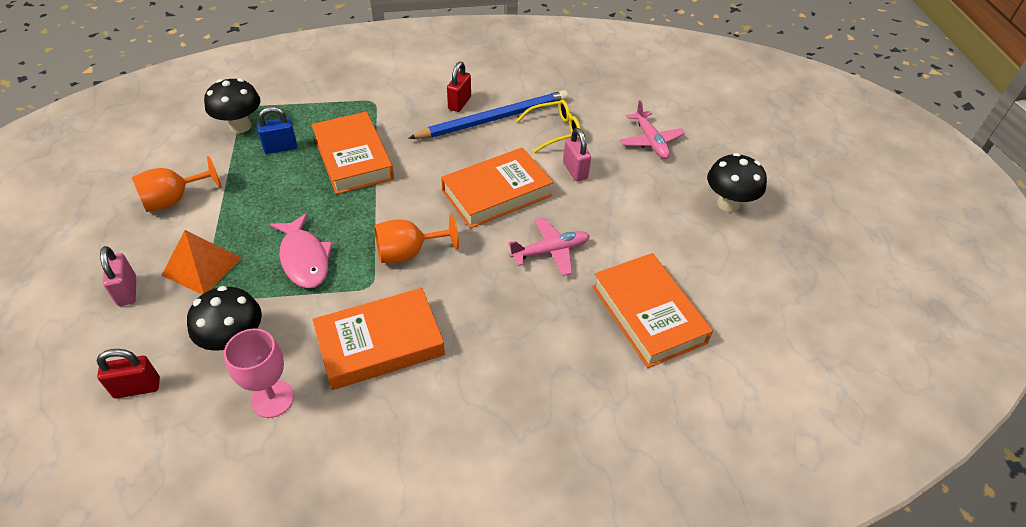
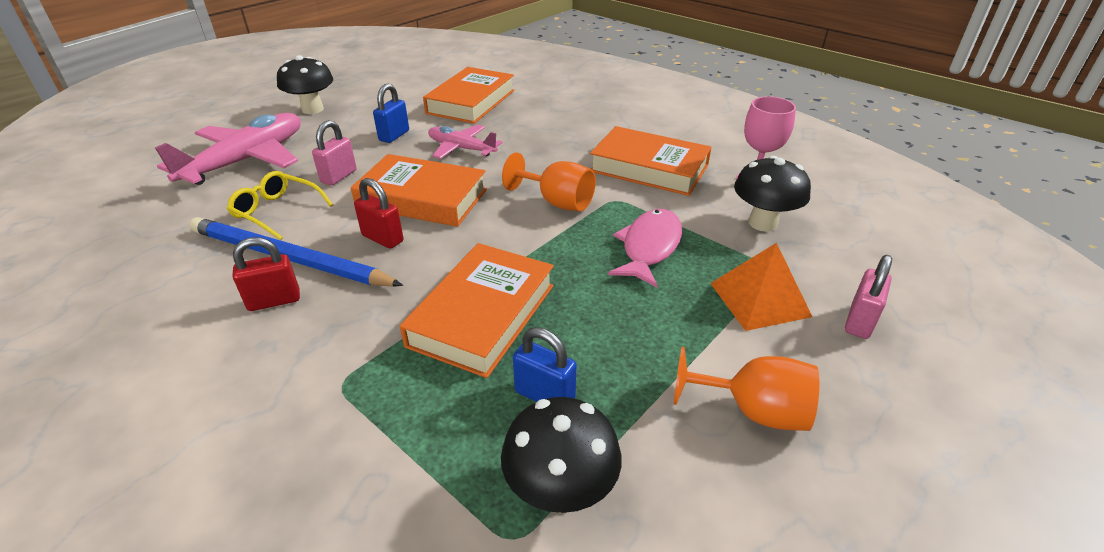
camera: 130 degrees left, 10 degrees down
(137, 388) = (867, 237): red padlock -> red padlock (382, 238)
(618, 226) = (394, 136): none -> blue padlock
(650, 141) = (247, 160): pink plane -> pink plane, size x1.73

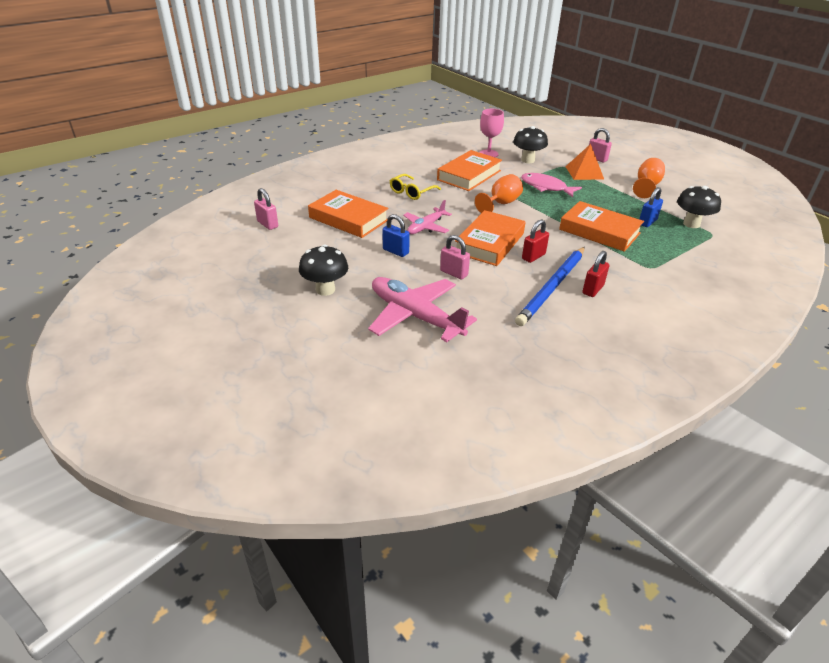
camera: 80 degrees left, 0 degrees up
(274, 301) = (592, 289): red padlock -> red padlock turned 45 degrees clockwise
(277, 211) = (497, 295): yellow glasses -> yellow glasses (411, 192)
(448, 67) = (267, 224): none -> pink padlock

